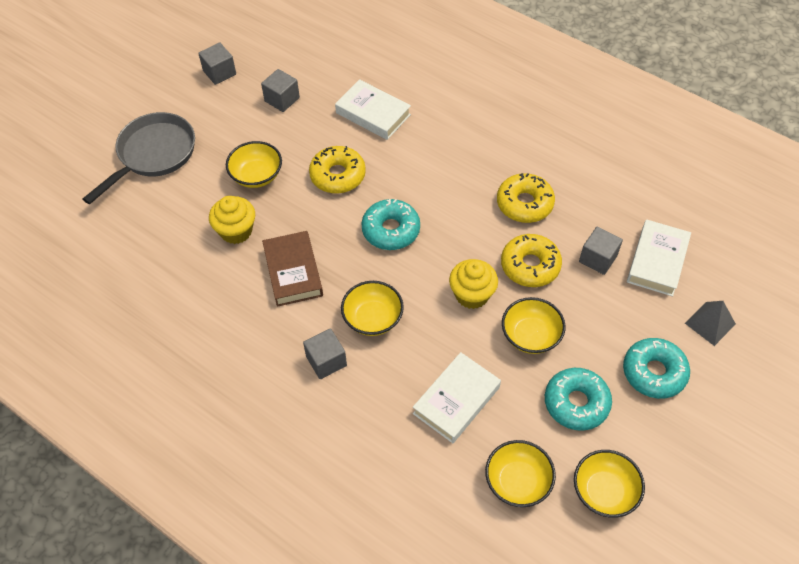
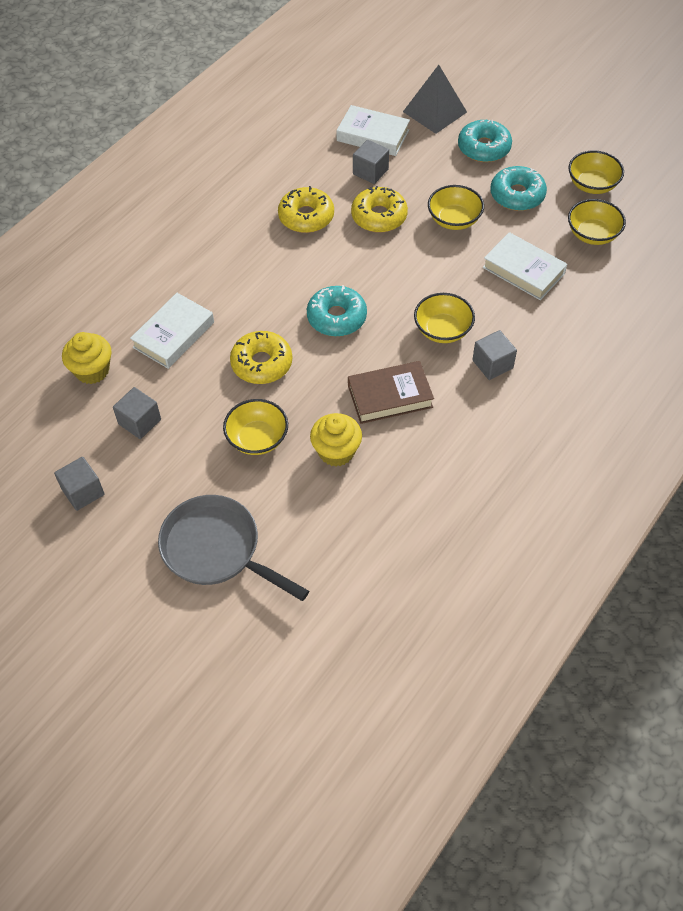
camera: 90 degrees left, 0 degrees up
(472, 295) = (412, 257): yellow cupcake -> yellow cupcake (92, 370)
(710, 323) = (434, 112): grey pyramid -> grey pyramid, size x1.52

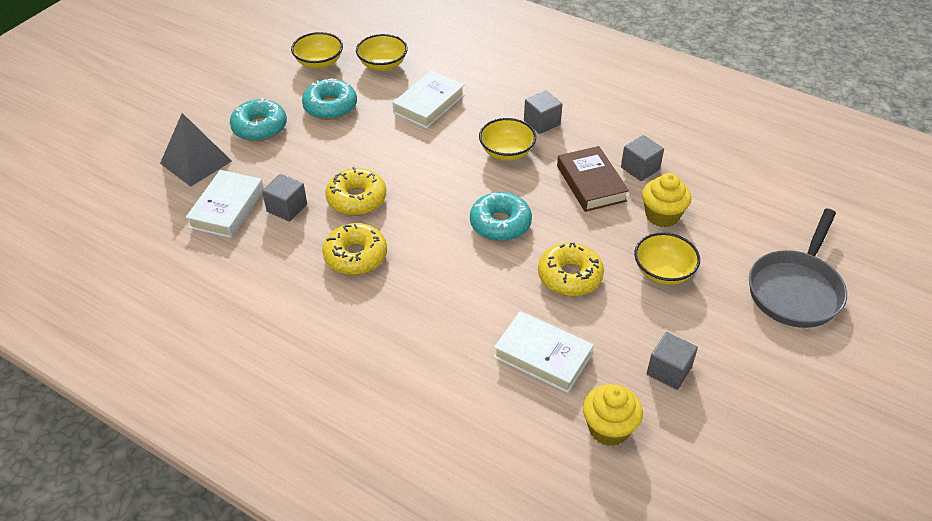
camera: 95 degrees left, 10 degrees down
(83, 492) = (772, 409): grey cube -> grey cube (640, 168)
(454, 220) = (362, 146): yellow bowl -> none

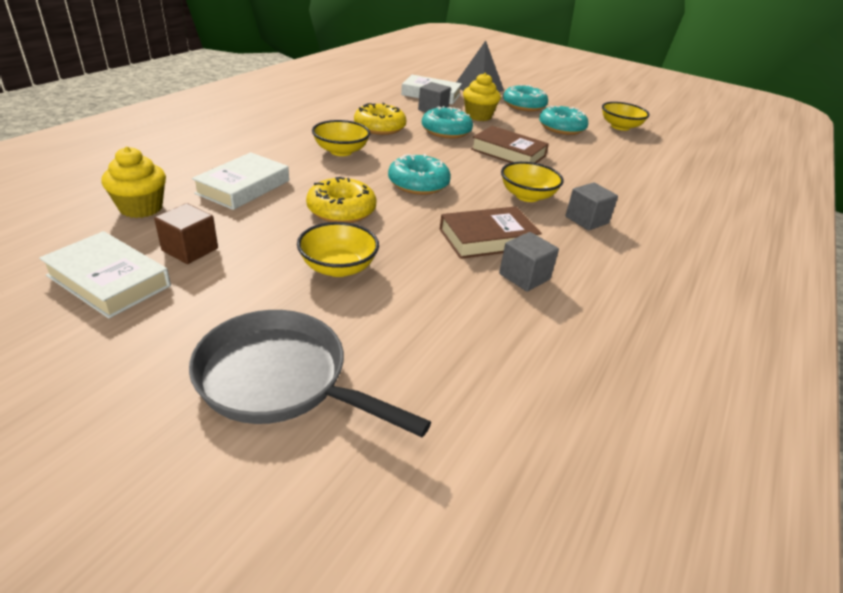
camera: 85 degrees right, 10 degrees down
(356, 199) = (446, 131): yellow donut -> turquoise donut
(382, 65) = (636, 150): yellow bowl -> yellow bowl (341, 151)
(409, 155) = (508, 153): none -> brown book
(429, 104) = (587, 165): white book -> white book (109, 281)
(662, 215) = (436, 281): yellow cupcake -> yellow cupcake (478, 116)
(669, 371) = (190, 249): grey cube -> brown cube

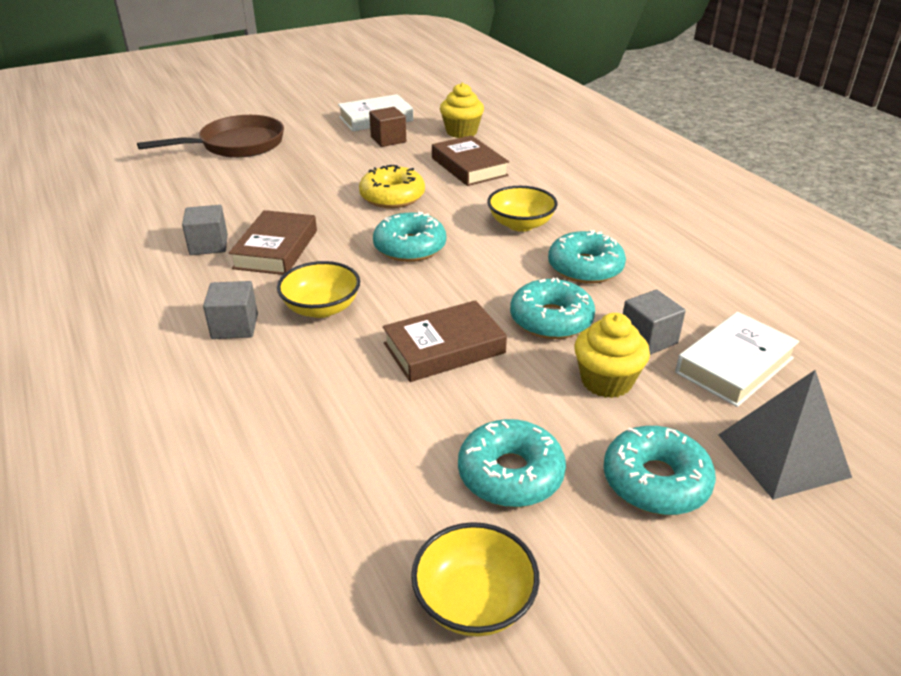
camera: 125 degrees right, 0 degrees up
(243, 187) = (469, 167): white book -> brown book
(280, 380) = (237, 145): grey pan -> brown pan
(338, 267) = (313, 178): yellow bowl -> none
(379, 127) = (585, 268): yellow donut -> turquoise donut

